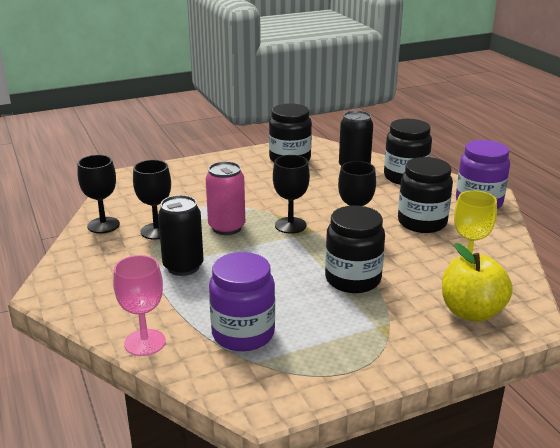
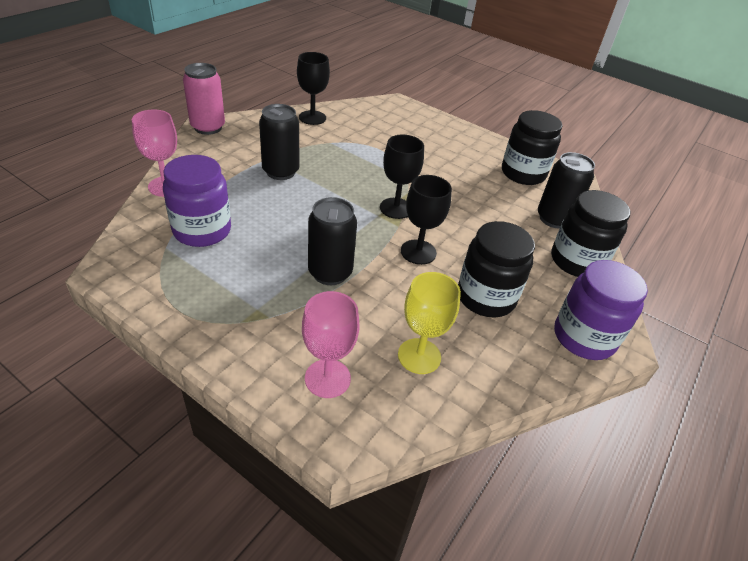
camera: 55 degrees right, 15 degrees up
(156, 231) = (324, 143): black goblet -> none
(227, 227) = (360, 174): pink can -> pink can (208, 127)
(353, 279) = (330, 273): black jar -> black can
(471, 312) = (327, 378): yellow apple -> pink goblet

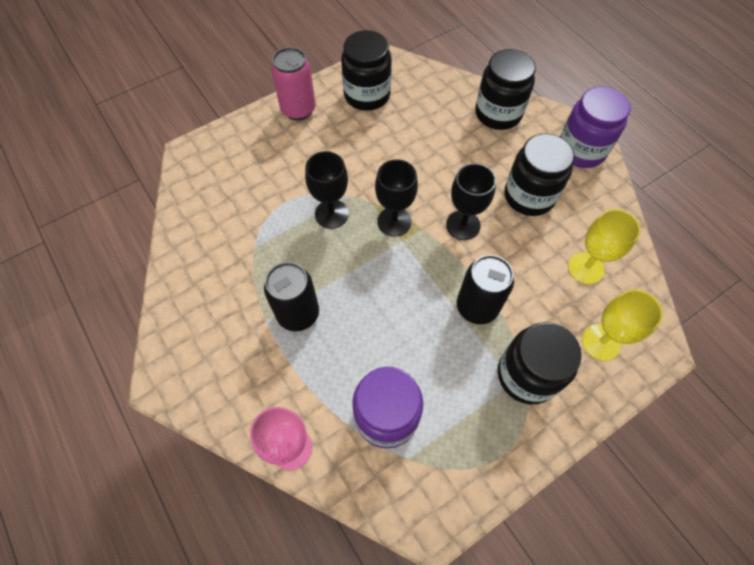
camera: 65 degrees left, 20 degrees up
(208, 127) = (169, 380): pink can -> pink can (298, 110)
(267, 318) = (527, 375): none -> black jar
(312, 118) = (191, 252): black goblet -> black goblet (331, 214)
(327, 378) = (600, 342): pink goblet -> yellow goblet
(554, 219) = (440, 103): black can -> none

